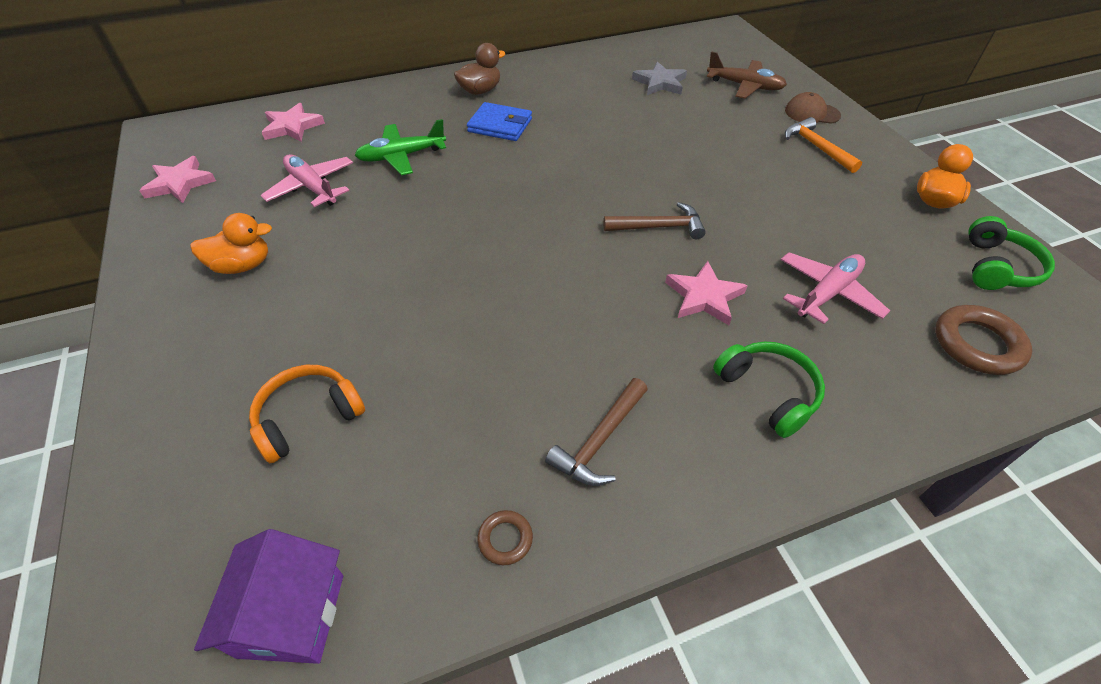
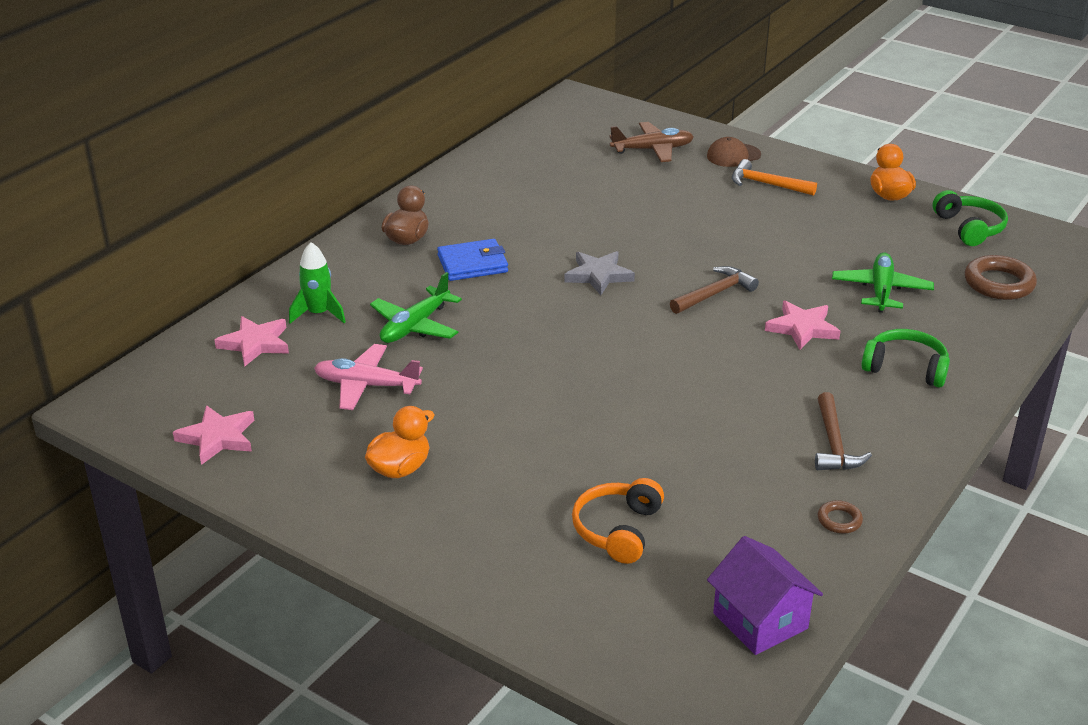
camera: 35 degrees left, 15 degrees down
(356, 121) = (318, 314): none -> green rocket
(660, 83) = (573, 172): grey star -> grey star (598, 275)
(827, 293) = (881, 290): pink plane -> green plane

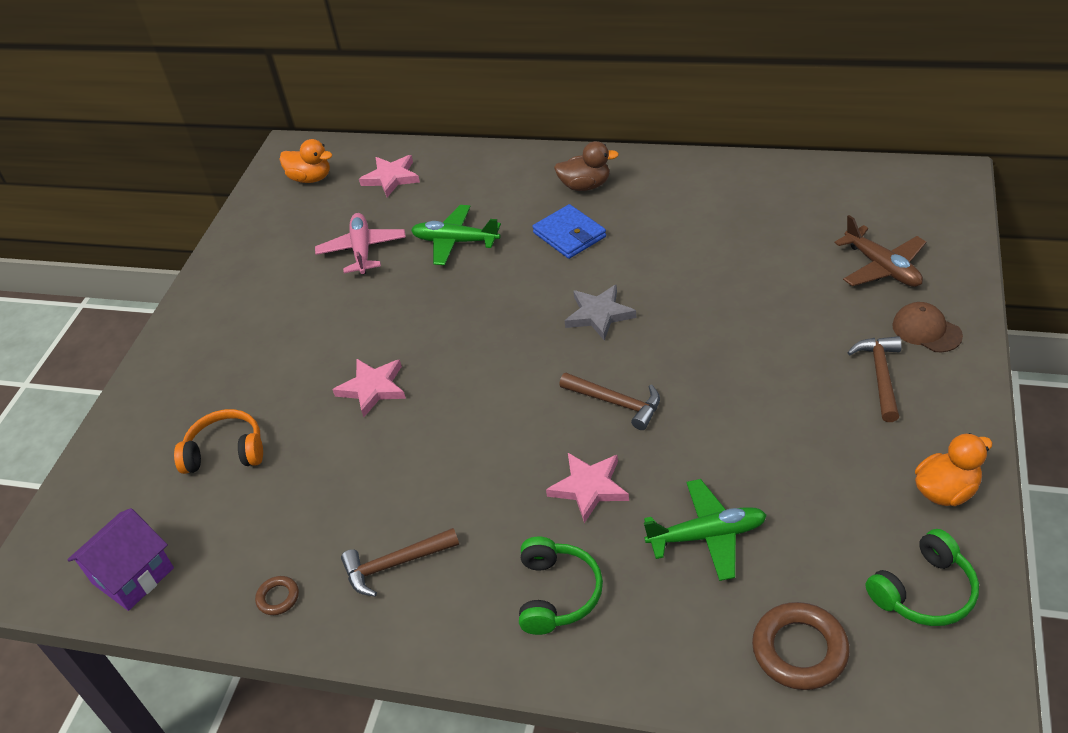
camera: 75 degrees right, 10 degrees up
(218, 438) = (272, 211): pink star -> pink star (373, 388)
(318, 314) = (446, 189): green rocket -> none
(400, 468) = (266, 308): orange duck -> orange duck (311, 178)
(766, 184) = (880, 376): orange hammer -> brown hammer

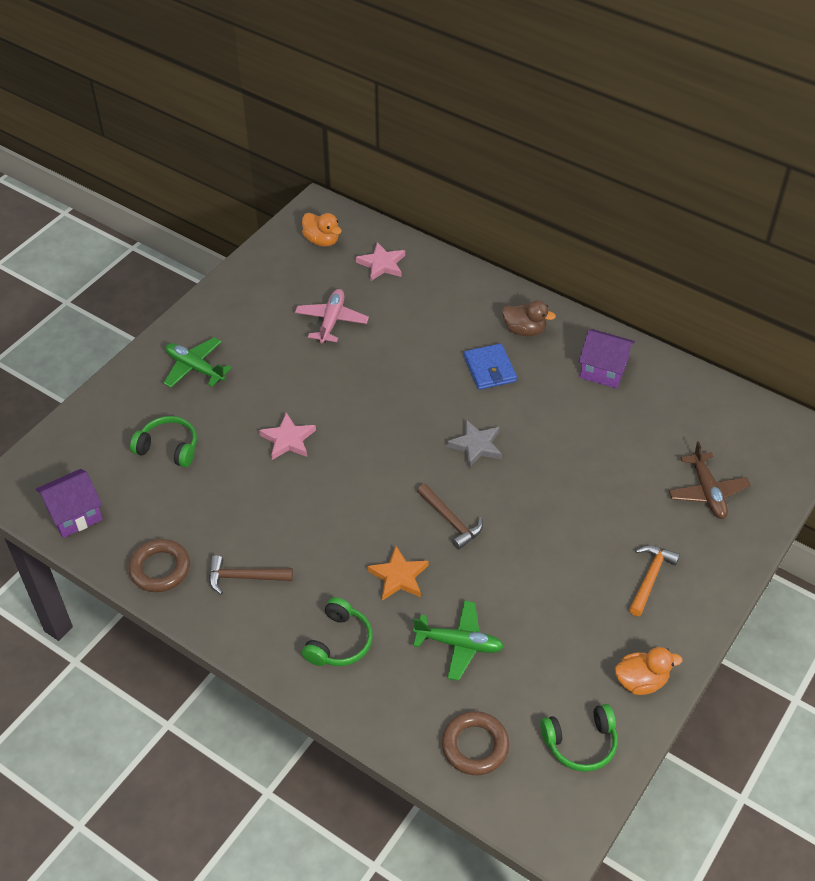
camera: 15 degrees right, 5 degrees up
(226, 452) = (168, 448): orange headphones -> green headphones
(278, 598) = (160, 569): brown ring -> brown ring, size x1.95
(455, 242) = (403, 341): green plane -> green plane (195, 368)
(589, 487) = (398, 576): pink star -> orange star
(694, 193) = (603, 370): none -> purple house
(880, 376) = (650, 578): brown hammer -> orange hammer
(926, 330) = (707, 556): brown cap -> none

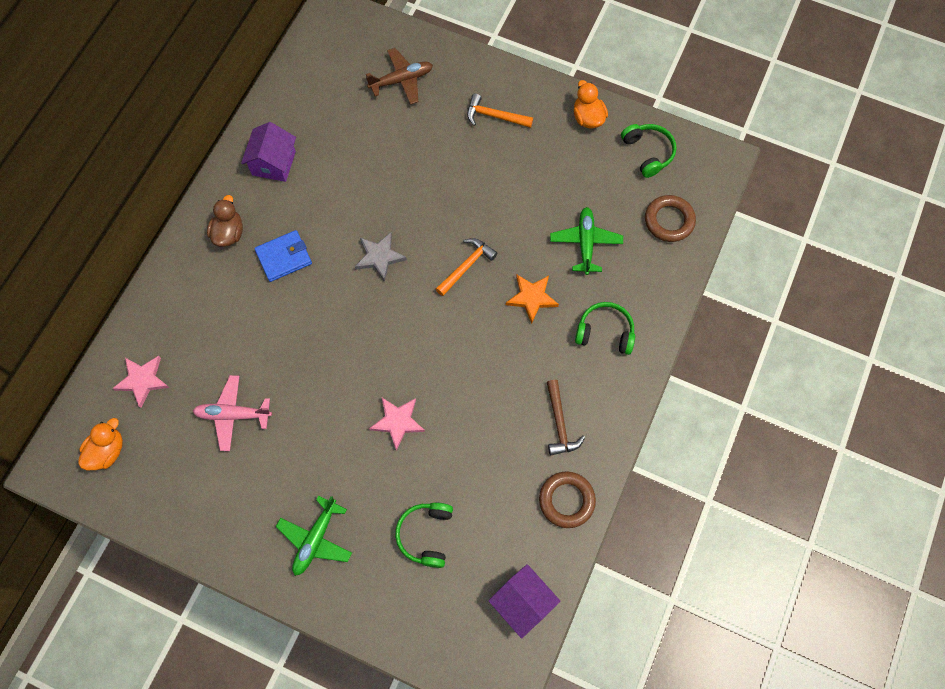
camera: 100 degrees left, 20 degrees up
(451, 521) = (467, 266): brown hammer -> orange hammer

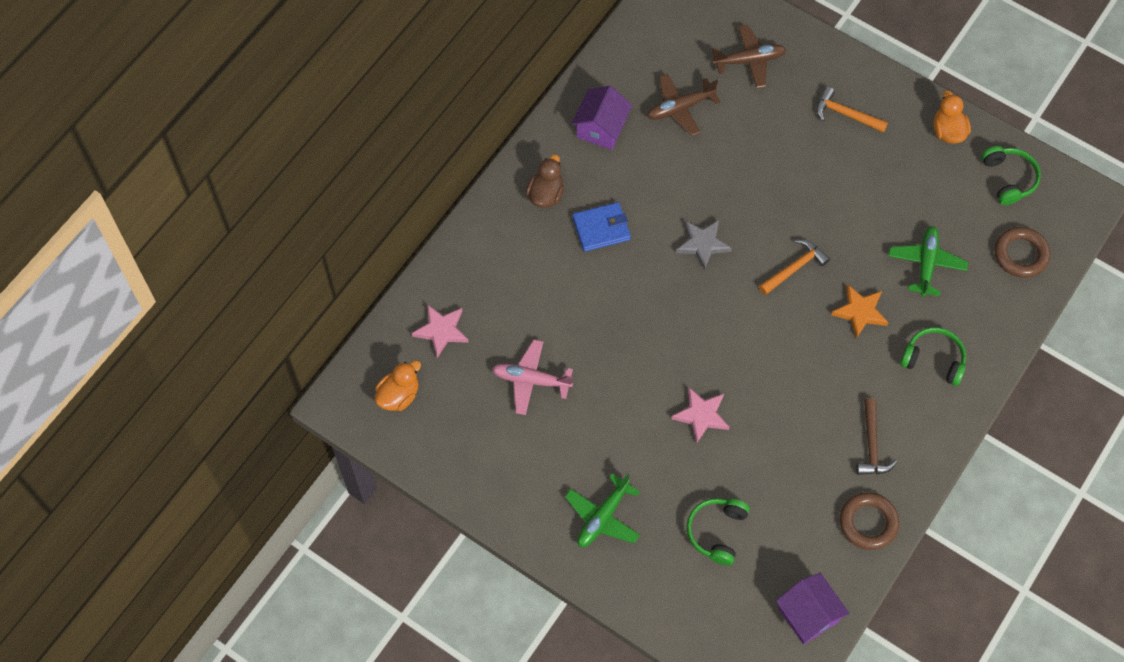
camera: 10 degrees right, 5 degrees down
(344, 133) = (680, 108): none -> brown plane

